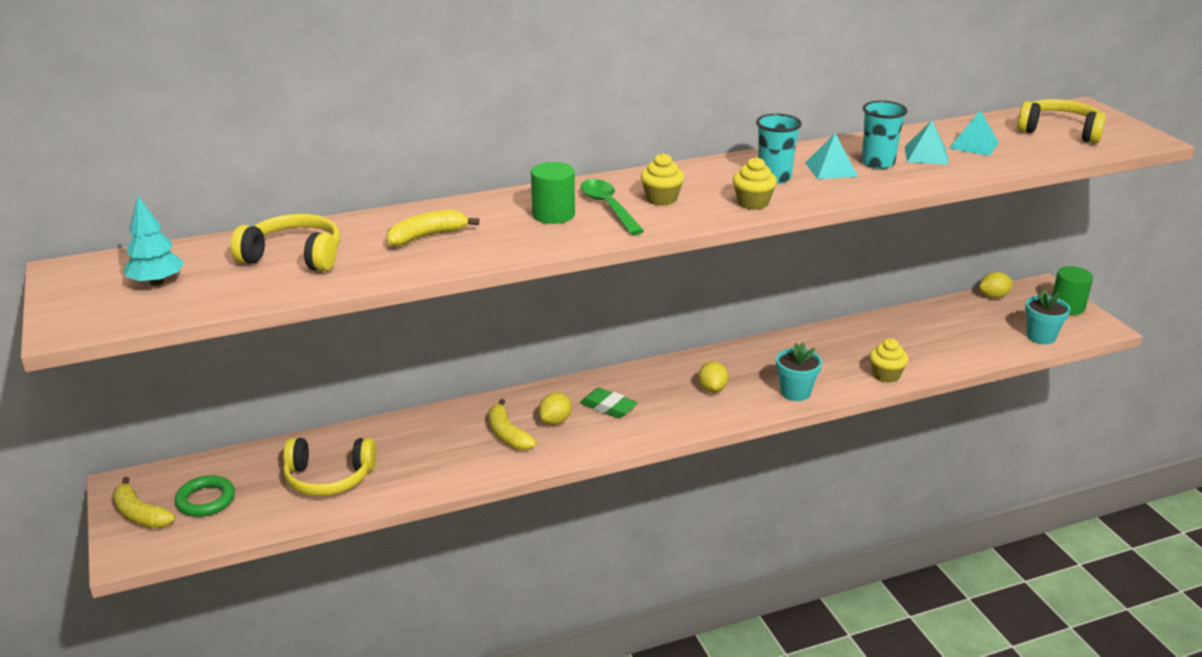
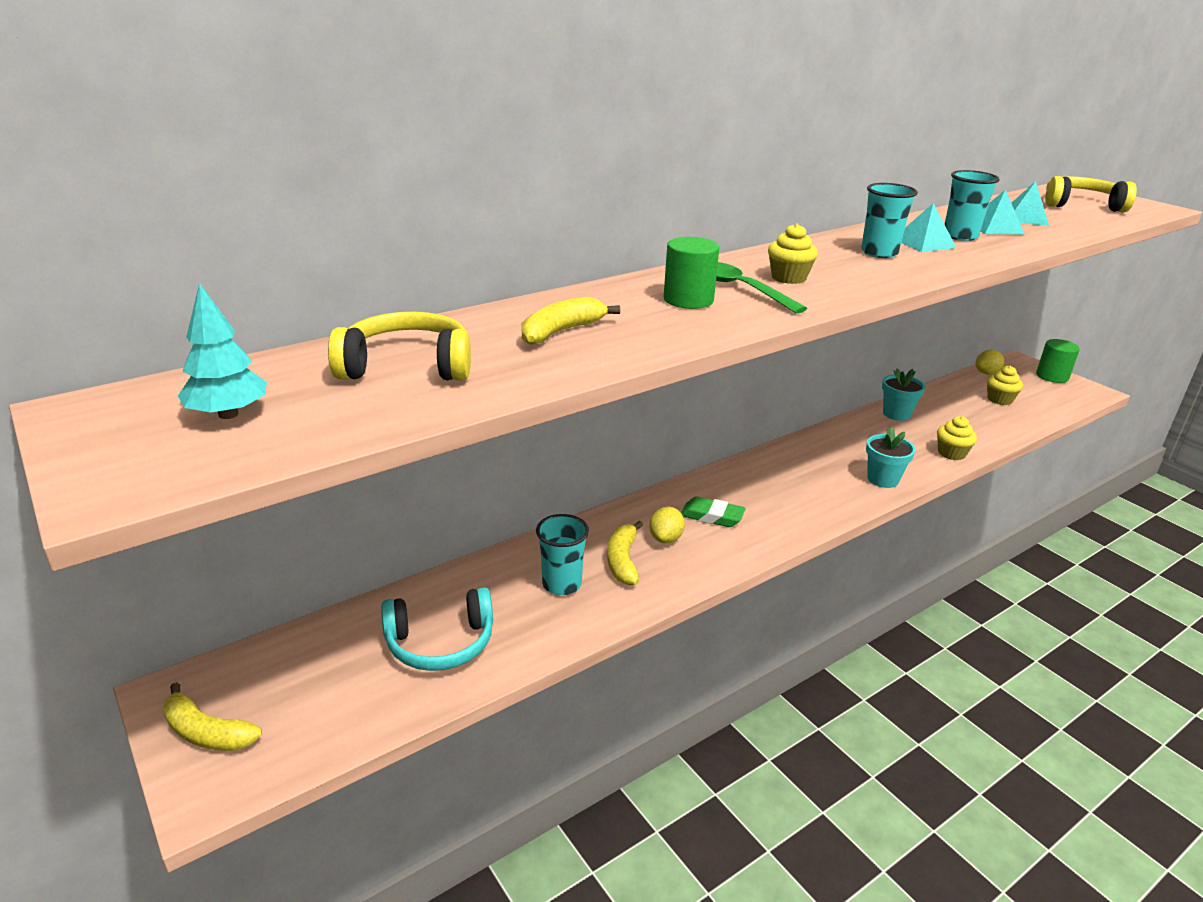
camera: 15 degrees left, 0 degrees up
(205, 500) = (292, 697): green ring -> none
(329, 478) = (440, 643): yellow headphones -> turquoise headphones
(446, 447) = (562, 584): none -> turquoise cup
(507, 434) = (623, 561): yellow banana -> yellow banana turned 45 degrees clockwise
(712, 389) = (802, 485): yellow lemon -> none
(753, 203) = (885, 276): yellow cupcake -> yellow cupcake (999, 399)
(1041, 337) = (1052, 404): turquoise flower pot -> turquoise flower pot (896, 414)

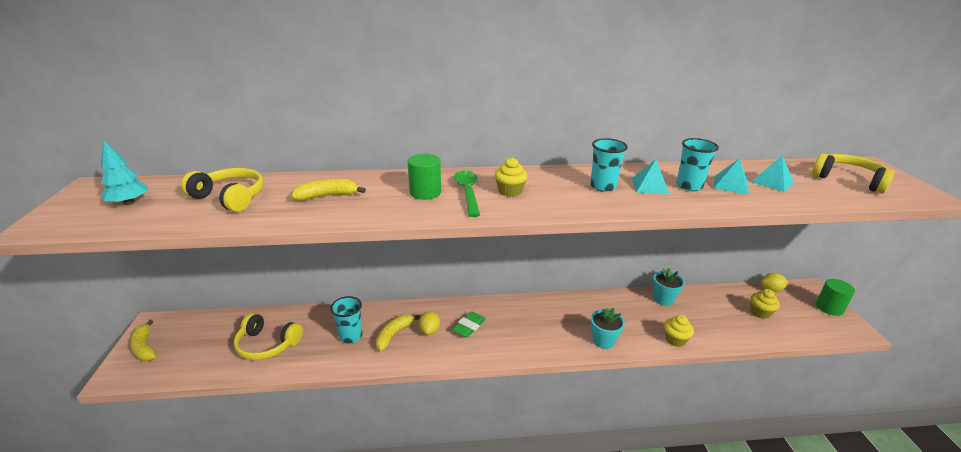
camera: 30 degrees right, 0 degrees up
(440, 643) = (267, 344): turquoise headphones -> yellow headphones
(665, 538) = (429, 330): yellow lemon -> yellow lemon turned 45 degrees counterclockwise
(712, 516) = (469, 327): green eraser -> green eraser turned 75 degrees clockwise

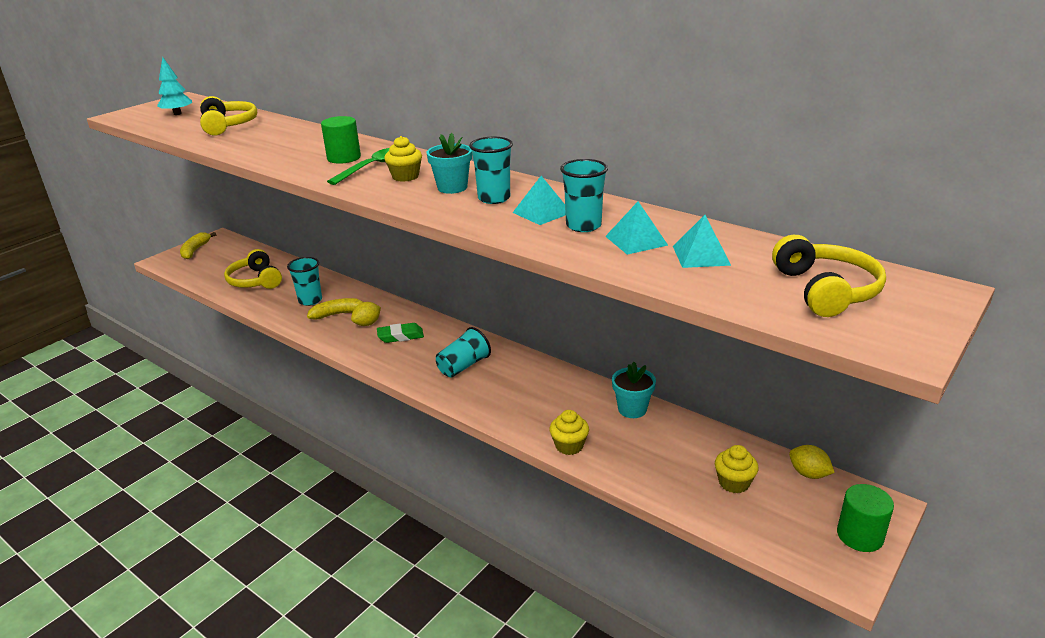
camera: 45 degrees right, 0 degrees up
(328, 196) = (280, 141): yellow banana -> none
(543, 325) = (463, 366): none -> turquoise cup
(603, 341) = (494, 407): turquoise flower pot -> turquoise flower pot (452, 188)

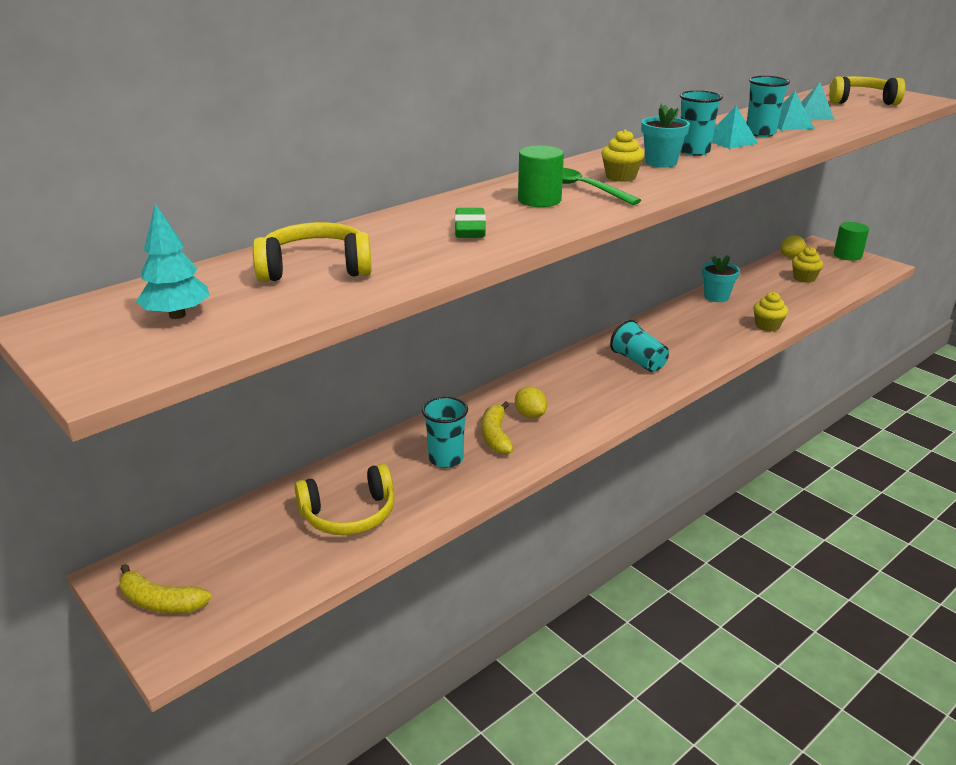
camera: 80 degrees left, 0 degrees up
(400, 336) = (567, 394): green eraser -> green eraser (470, 229)

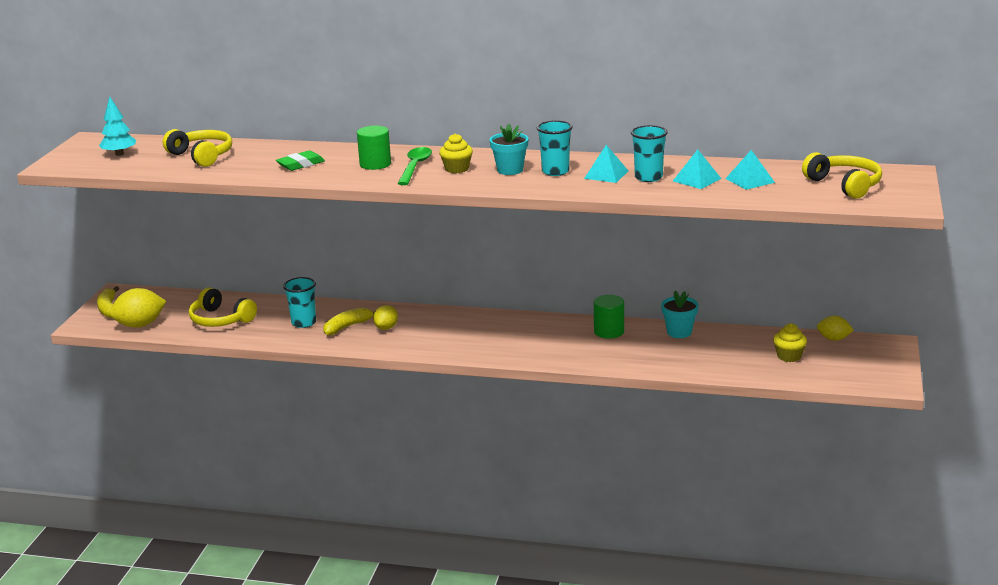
camera: 55 degrees right, 5 degrees down
(262, 589) = (140, 325): none -> yellow lemon
(638, 361) = (513, 337): turquoise cup -> none
(767, 326) = (653, 365): yellow cupcake -> none
(847, 255) = (888, 362): green cylinder -> green cylinder (609, 331)

